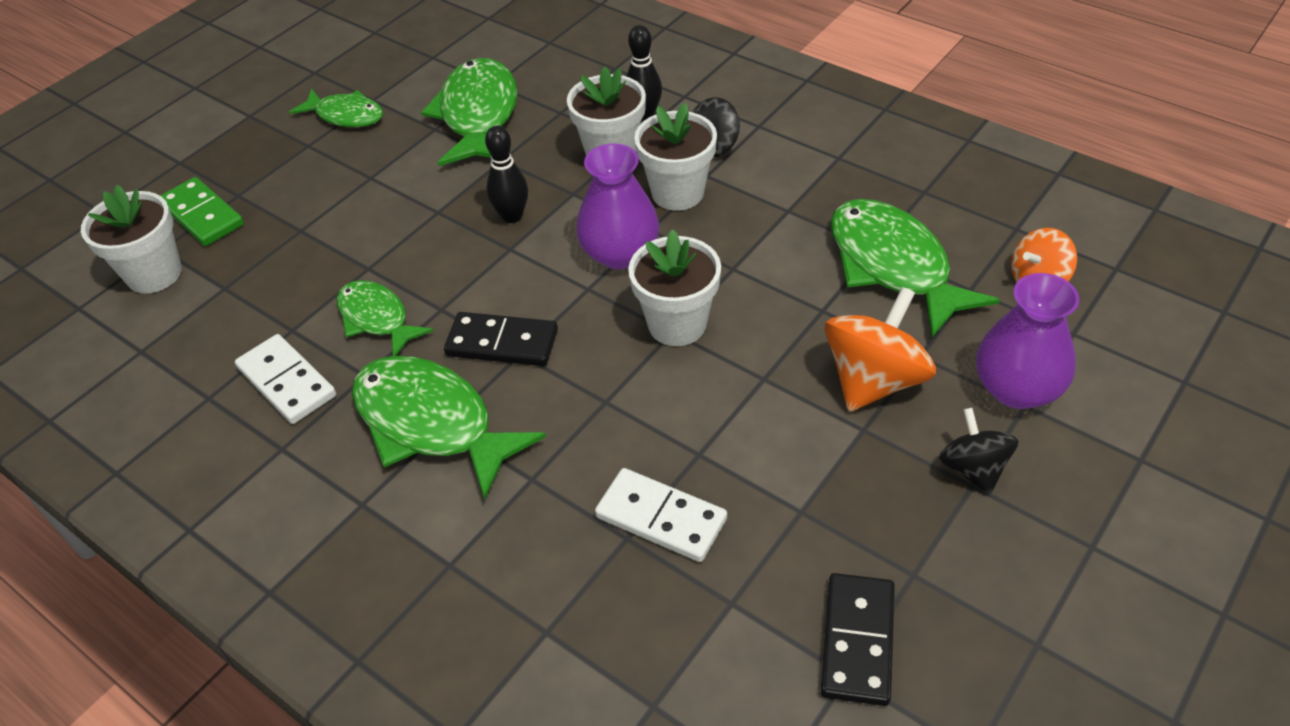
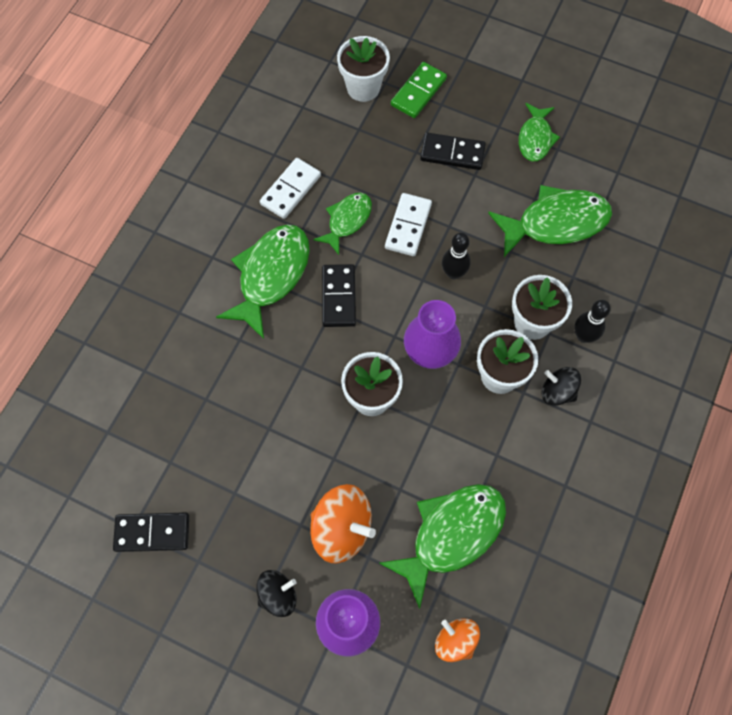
camera: 75 degrees right, 20 degrees up
(324, 194) = (452, 153): none -> black domino
(661, 518) = (220, 415): white domino -> white domino (408, 226)

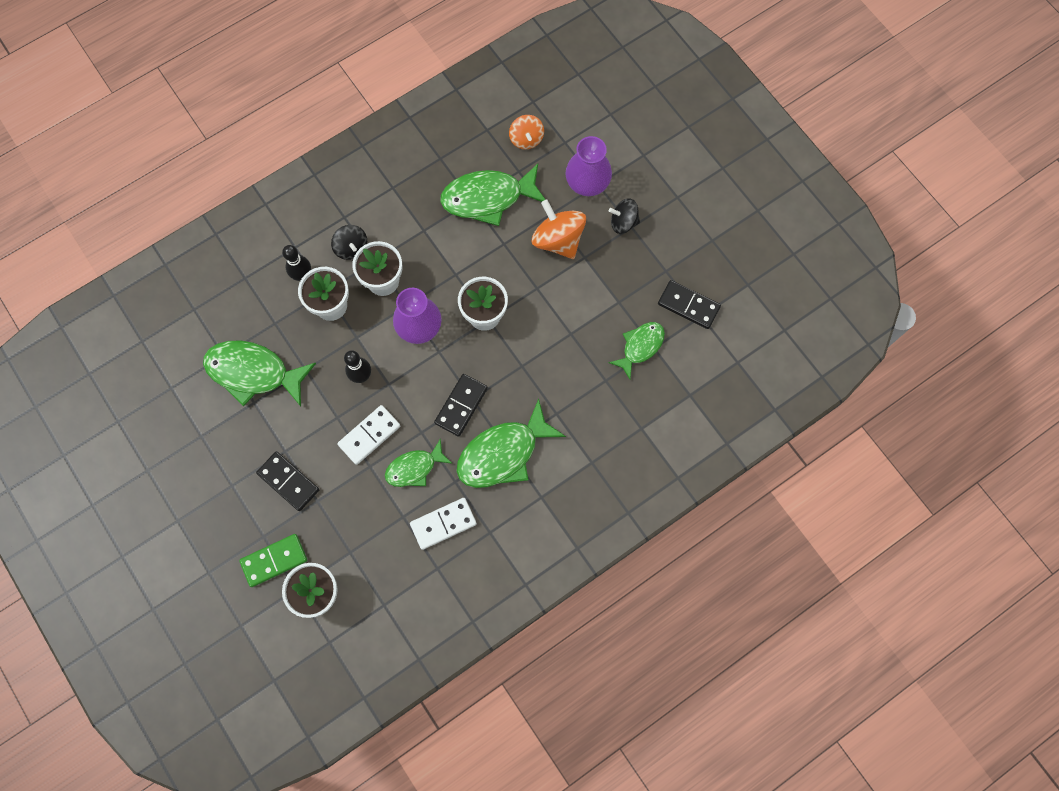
camera: 150 degrees left, 5 degrees up
(535, 138) = (211, 456): green fish -> green fish (640, 347)

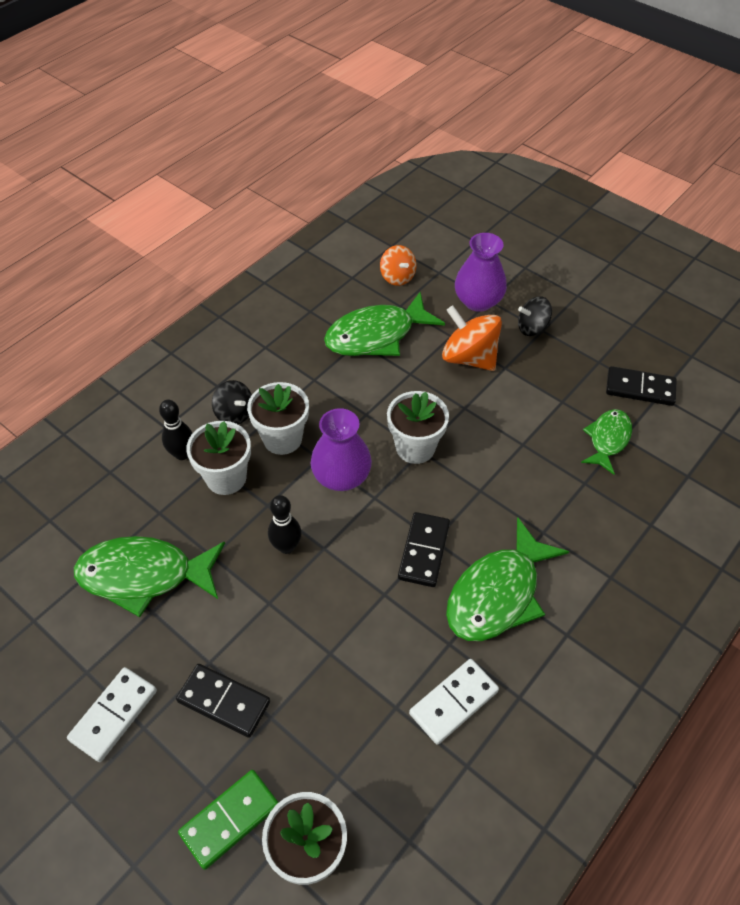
camera: 15 degrees left, 20 degrees down
(369, 435) = (318, 614): white domino -> white domino (114, 715)
(414, 468) = (390, 640): green fish -> none

